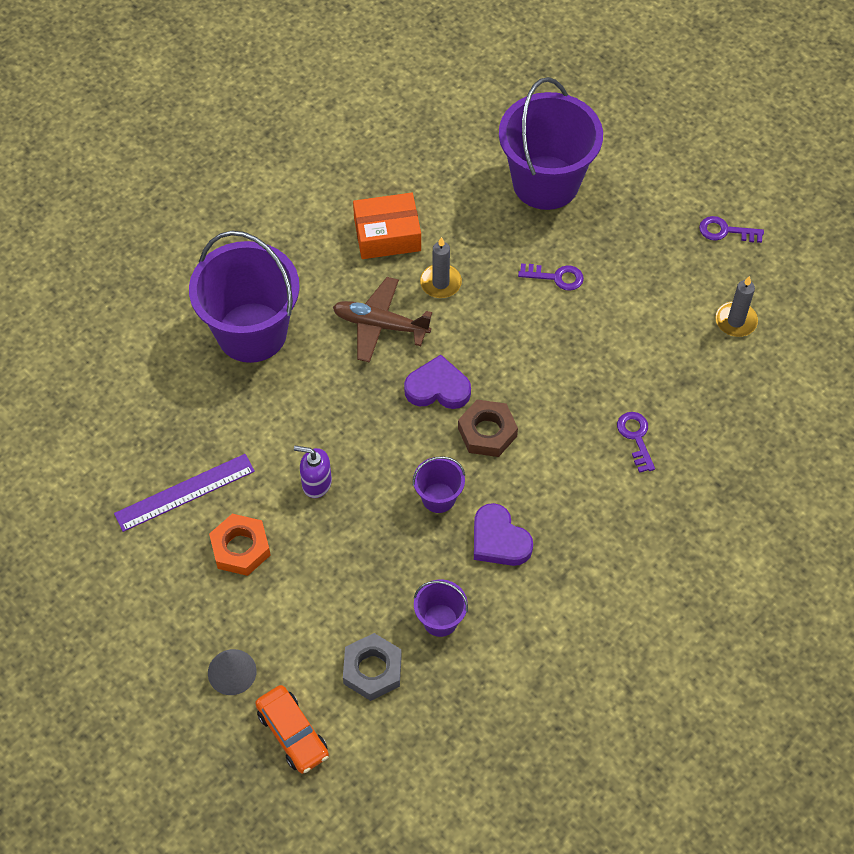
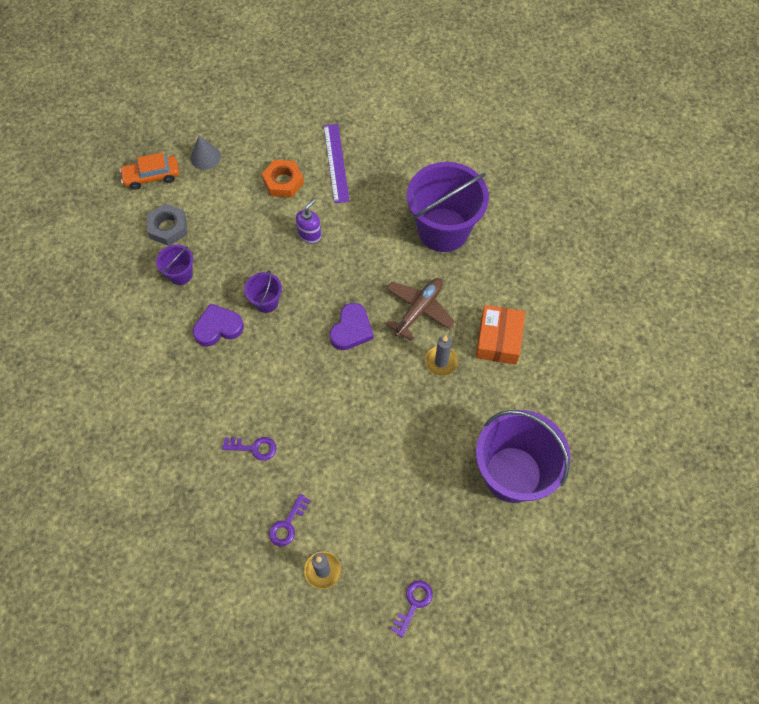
camera: 110 degrees right, 5 degrees up
(487, 432) = (302, 349): brown nut -> none
(556, 277) = (416, 446): purple key -> purple key (287, 524)

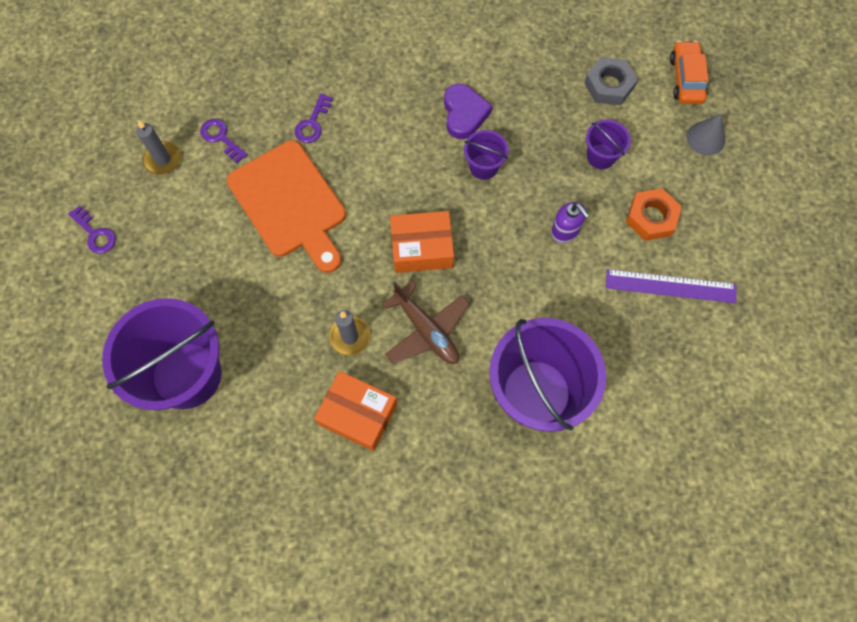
camera: 105 degrees right, 5 degrees up
(180, 274) = (542, 88): purple bucket -> purple bucket (601, 156)
(338, 442) = (290, 203): none -> orange cutting board
(351, 330) = (422, 248): purple heart -> orange box

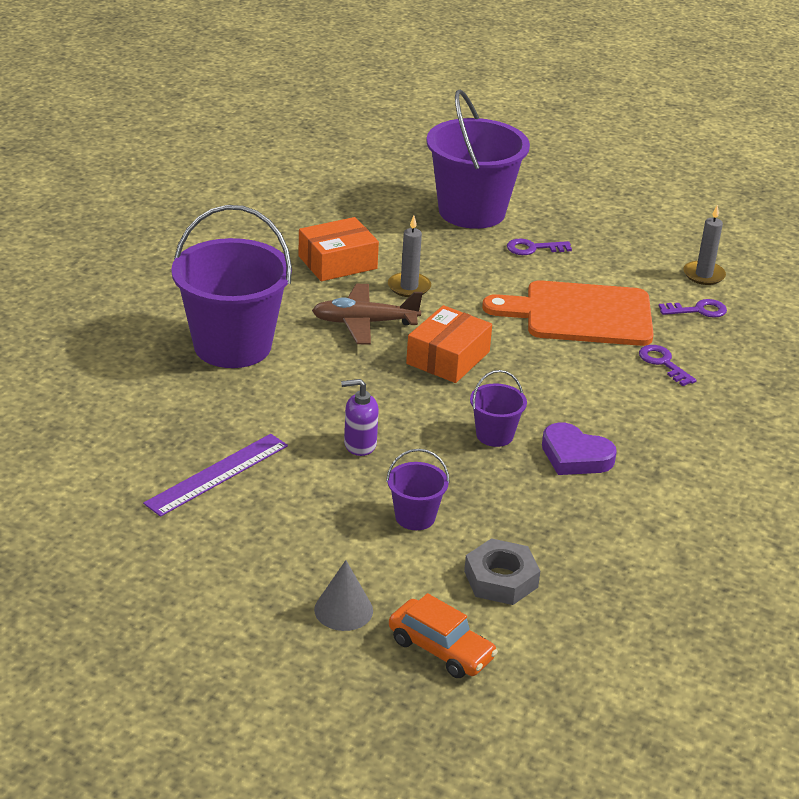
camera: 125 degrees right, 35 degrees down
(95, 234) = (656, 221): purple key -> purple key (533, 248)
(651, 218) = (302, 507): orange nut -> none

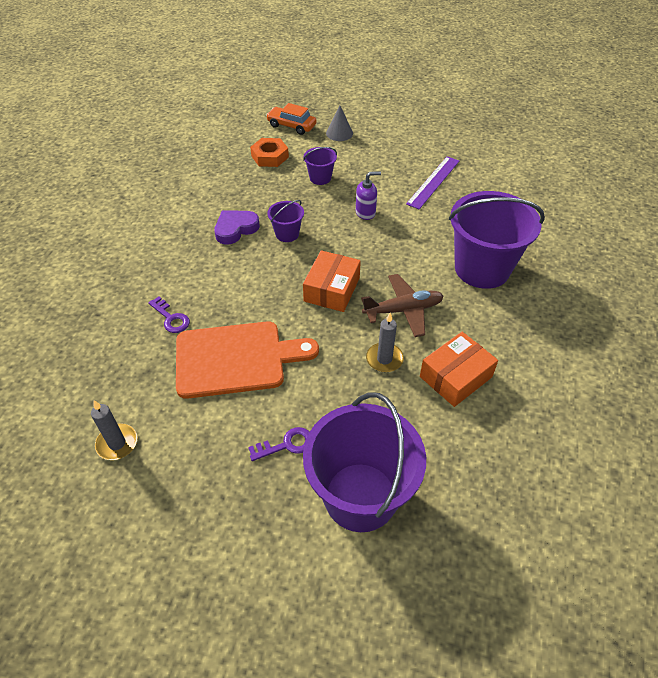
camera: 170 degrees right, 15 degrees up
(501, 579) = (270, 156): grey nut -> orange nut
(575, 456) = (235, 229): purple heart -> purple heart turned 60 degrees counterclockwise
(698, 310) = (132, 388): purple key -> none

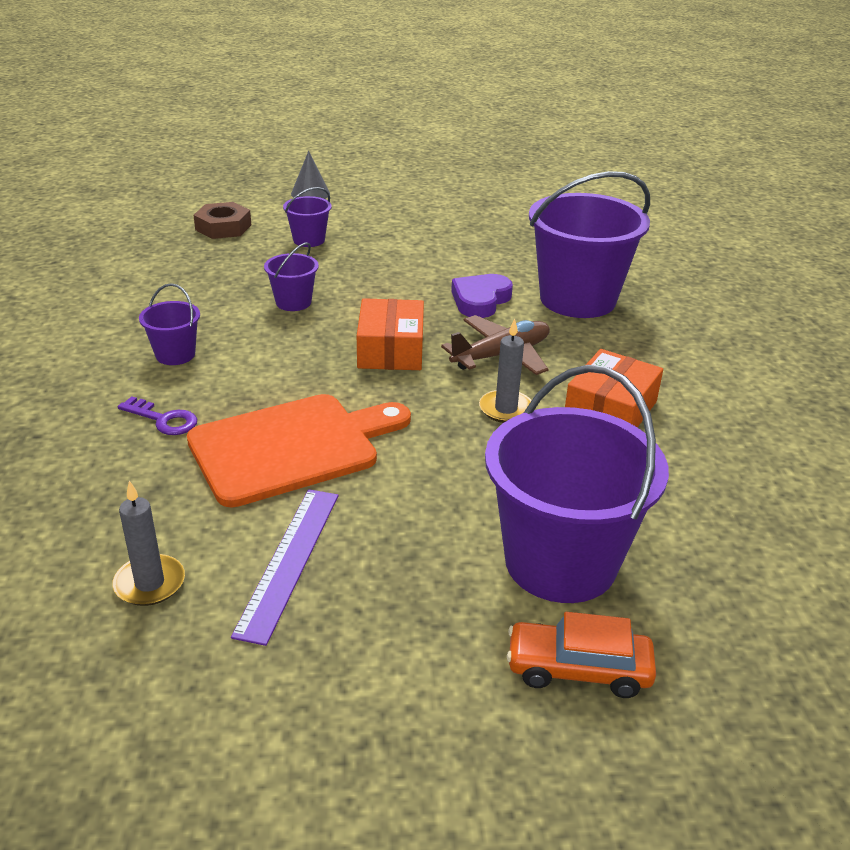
camera: 20 degrees left, 15 degrees down
(198, 265) = (175, 355): none -> purple bucket
(235, 229) = (213, 308): purple heart -> purple heart (480, 300)
(270, 156) = (223, 227): orange nut -> brown nut
(286, 444) = (421, 528): purple key -> none
(291, 126) = (238, 193): orange car -> orange car (578, 669)
(365, 213) = (392, 266): purple soap dispenser -> none
(433, 182) = (465, 225): purple ruler -> purple ruler (289, 561)

